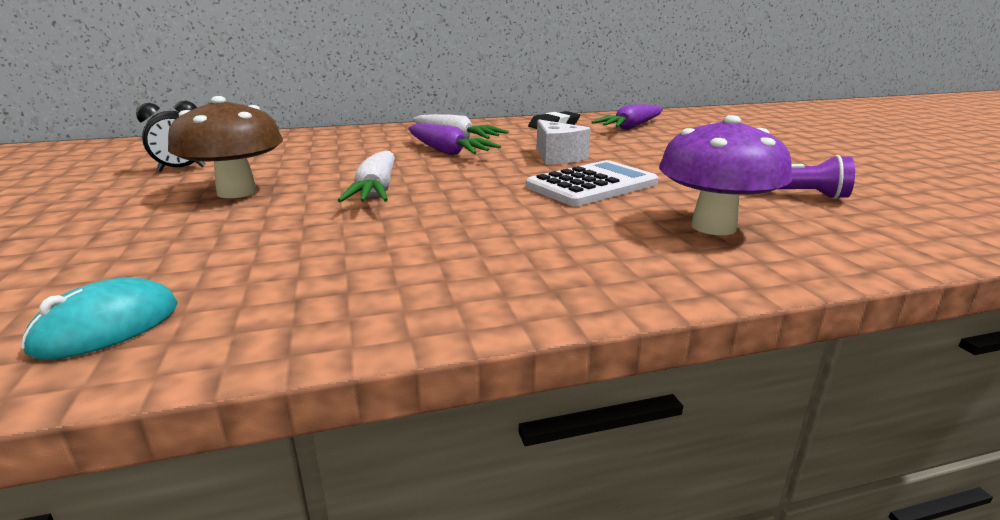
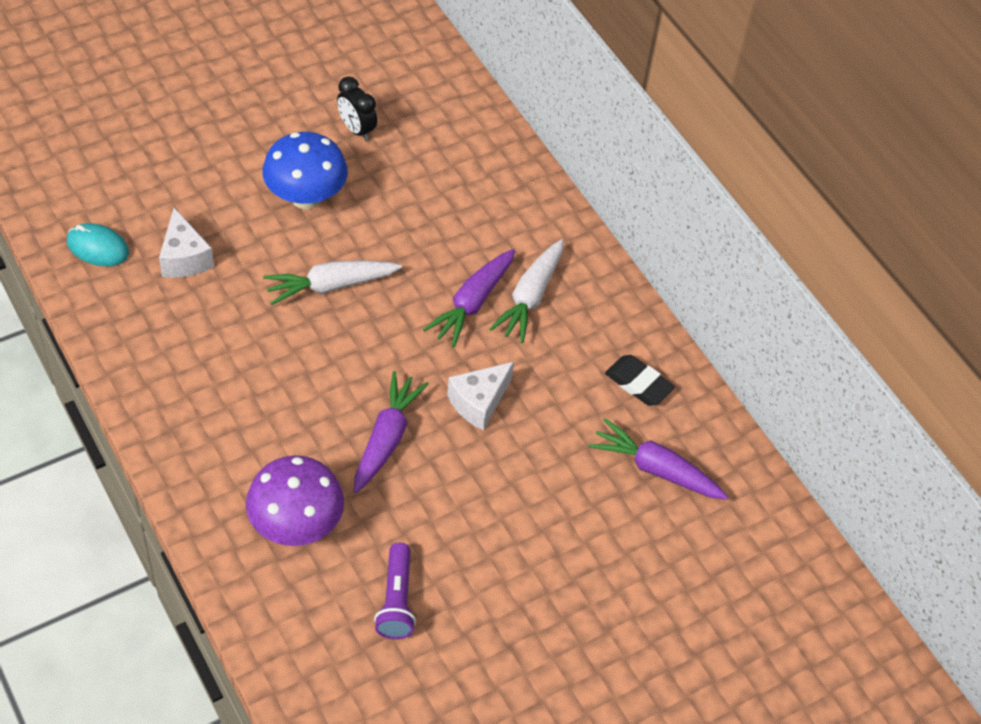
camera: 70 degrees right, 30 degrees up
(235, 258) = (184, 258): none -> white cheese
(237, 192) = (306, 197): brown mushroom -> blue mushroom
(592, 185) = (386, 438): white calculator -> purple carrot

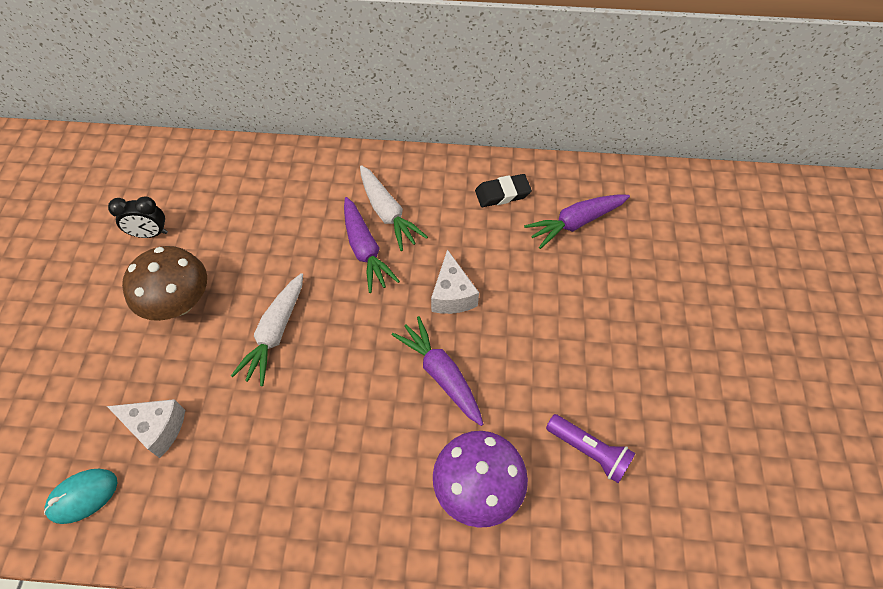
camera: 50 degrees left, 5 degrees up
(306, 197) = (179, 303): blue mushroom -> brown mushroom

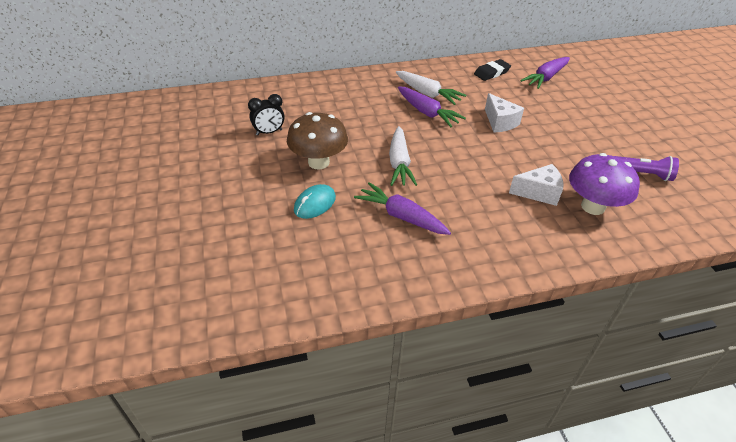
camera: 20 degrees left, 15 degrees down
(83, 496) = (324, 279): turquoise mouse -> turquoise mouse (315, 204)
(157, 428) = (353, 229): white cheese -> white cheese (538, 193)
(441, 374) = (524, 159): purple carrot -> purple carrot (401, 216)

